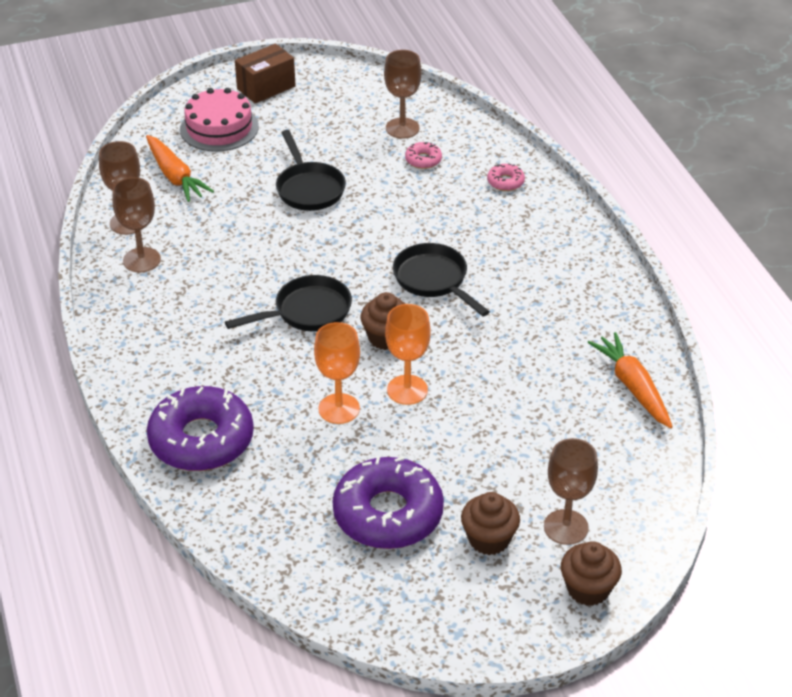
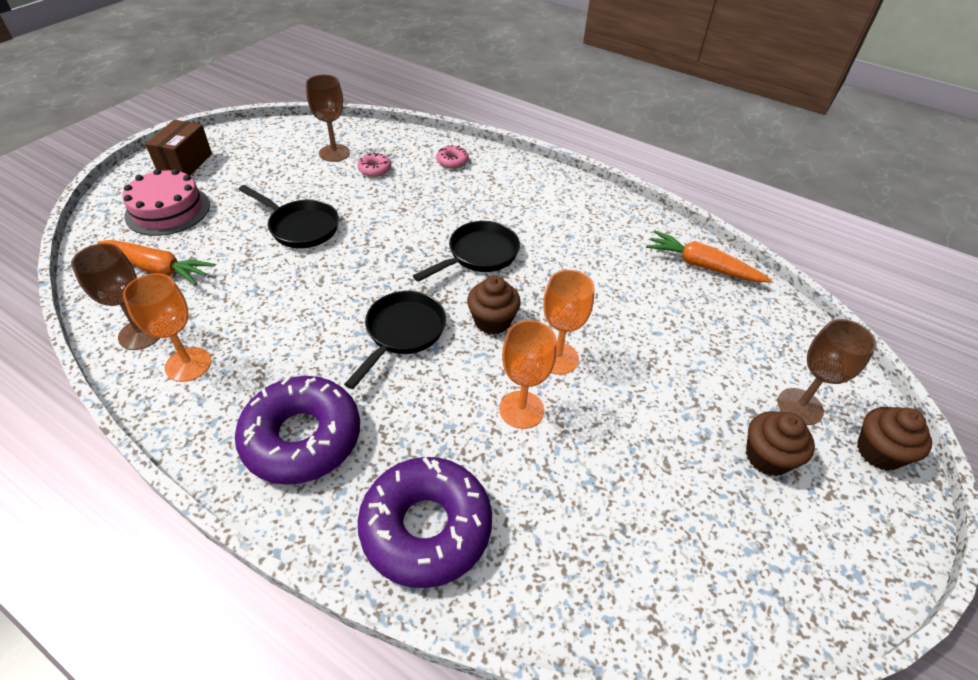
camera: 40 degrees left, 5 degrees up
(141, 260) = (188, 364): brown goblet -> orange goblet
(388, 514) = (670, 489): purple donut -> purple donut (302, 438)
(434, 280) = (479, 255): black pan -> black pan turned 120 degrees clockwise

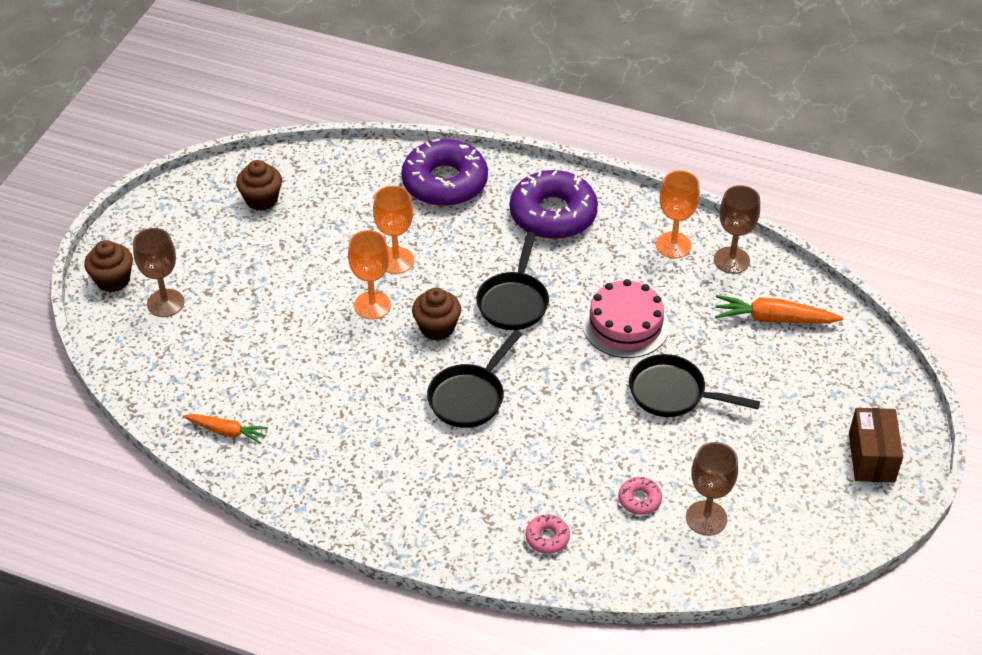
camera: 170 degrees right, 0 degrees up
(168, 210) = (827, 386): pink cake -> pink cake (625, 325)
(702, 266) = (226, 431): orange carrot -> orange carrot, size x0.65
(767, 457) = (204, 261): brown cupcake -> brown cupcake (261, 199)

